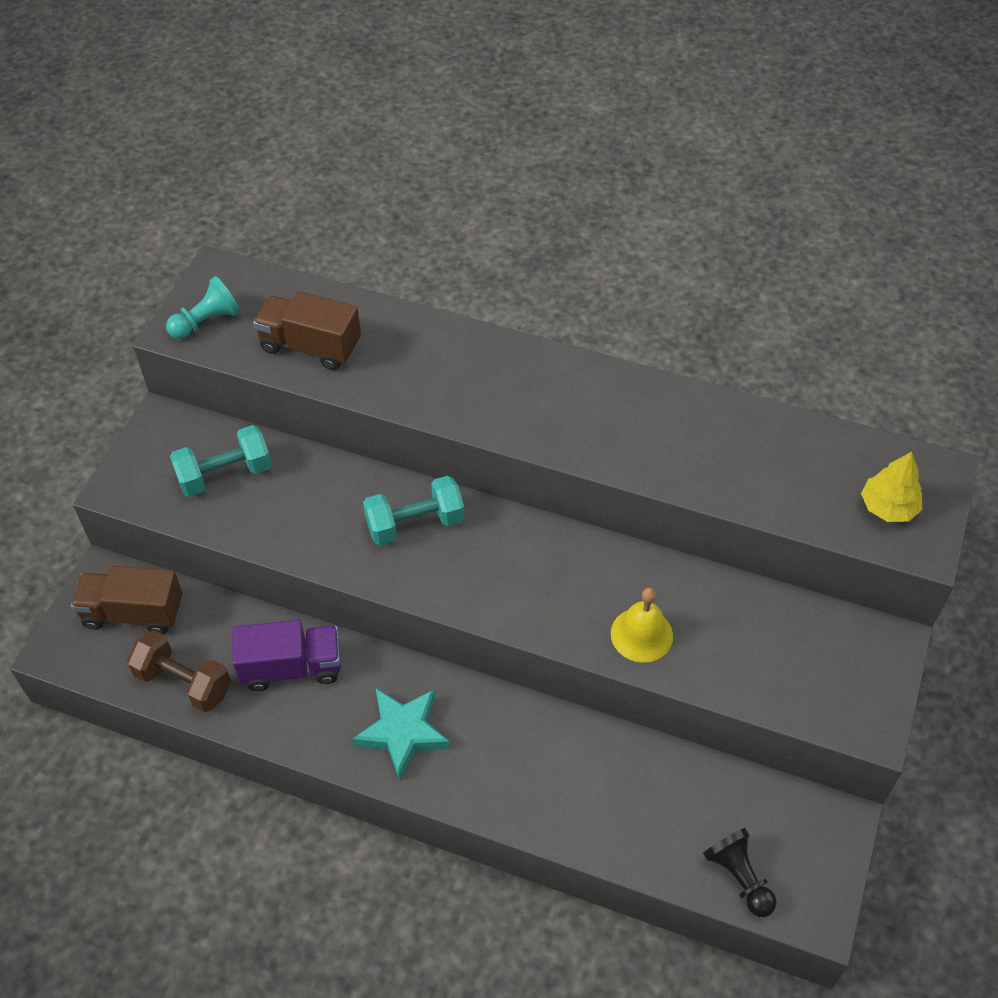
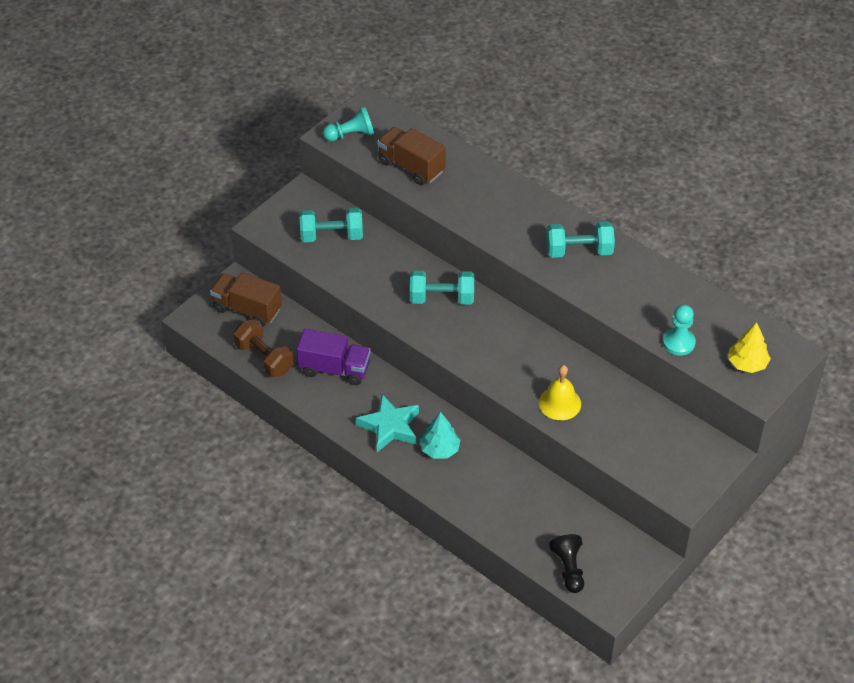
camera: 20 degrees right, 5 degrees down
(486, 746) = (440, 449): none -> turquoise tree
(591, 406) = (579, 251): none -> turquoise dumbbell
(785, 503) = (678, 343): none -> turquoise pawn

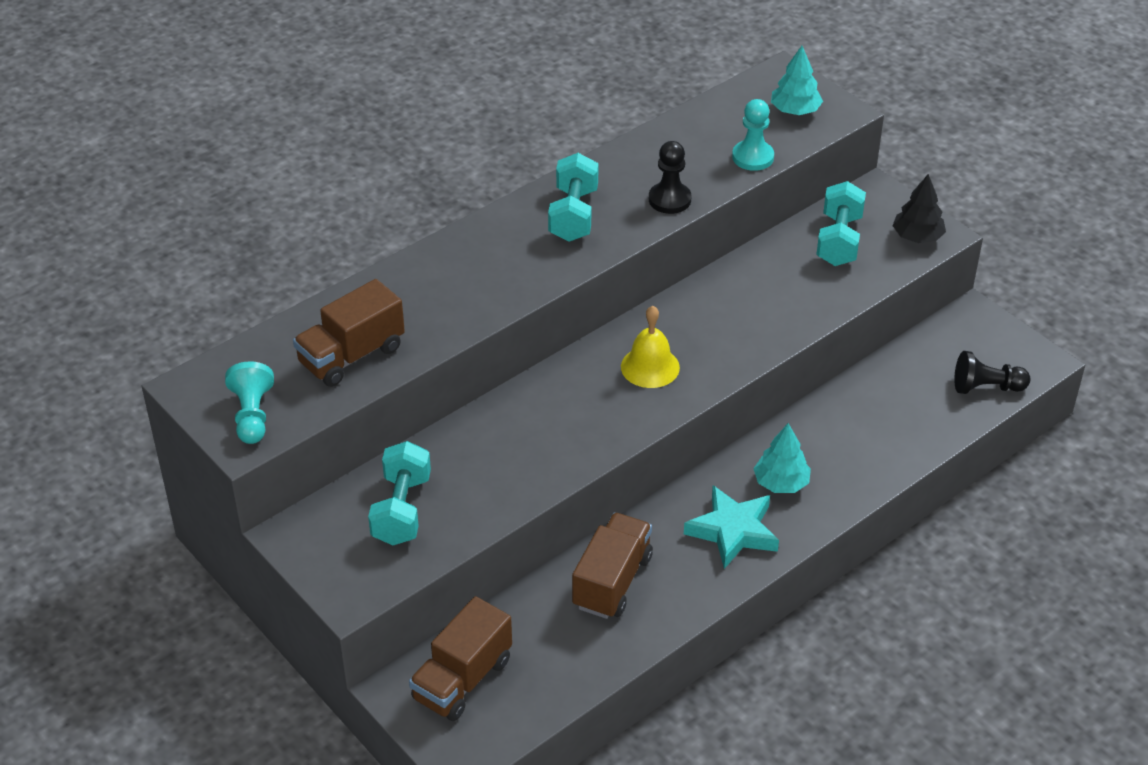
camera: 80 degrees left, 5 degrees down
(264, 358) = (572, 666): brown dumbbell -> none
(334, 369) = (612, 581): purple truck -> brown truck
(441, 298) = (565, 402): turquoise dumbbell -> turquoise dumbbell (838, 240)
(560, 403) = (777, 314): yellow bell -> yellow bell (650, 367)
(612, 300) = (669, 199): none -> black pawn
(675, 483) = (917, 237): none -> black tree
(747, 363) = (795, 111): yellow tree -> turquoise tree

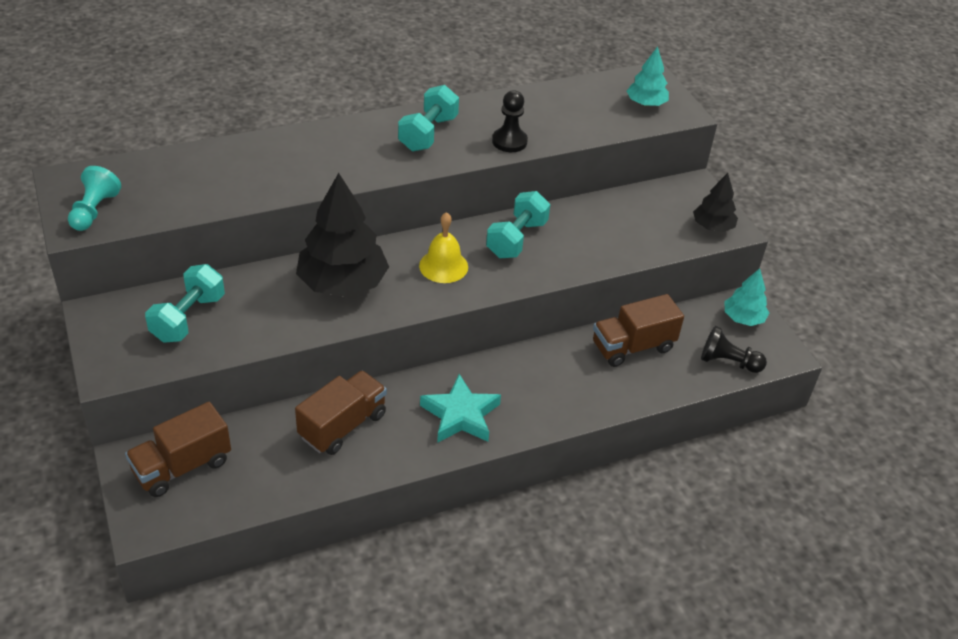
camera: 15 degrees right, 0 degrees up
(351, 356) = (196, 188): brown truck -> brown truck (632, 347)
(550, 419) = (342, 283): none -> black tree
(753, 157) = (593, 128): turquoise pawn -> none
(781, 483) = (519, 388): turquoise tree -> turquoise tree (743, 318)
(838, 240) = (646, 213): turquoise dumbbell -> turquoise dumbbell (516, 239)

